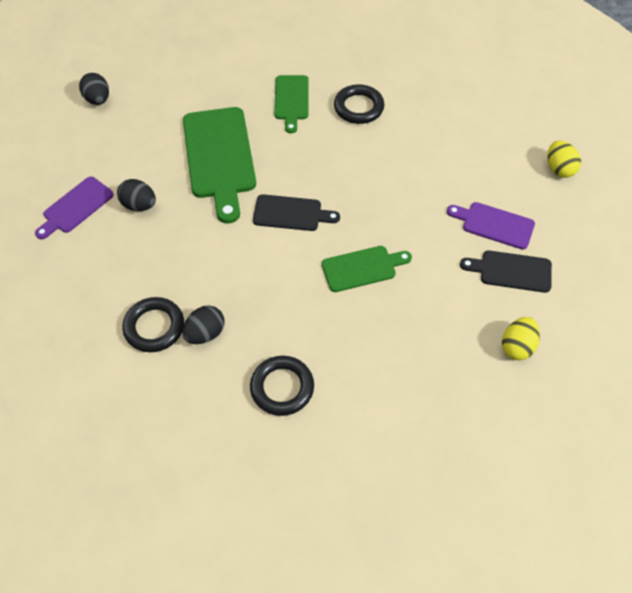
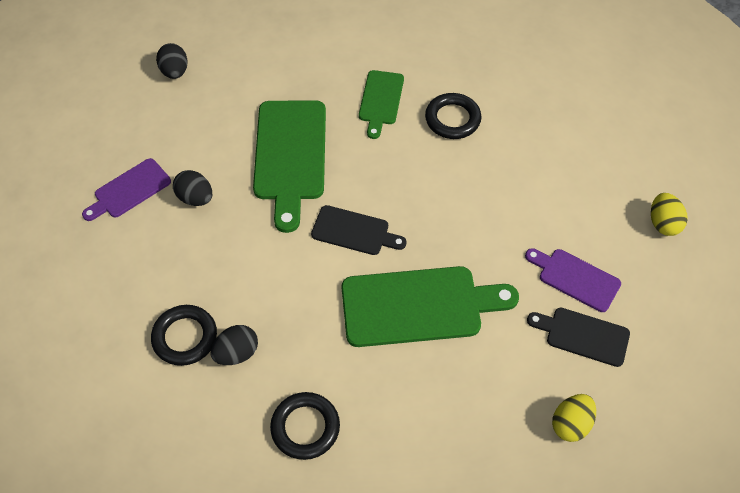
camera: 10 degrees right, 0 degrees up
(362, 268) = (419, 306): green cutting board -> green cutting board, size x1.78

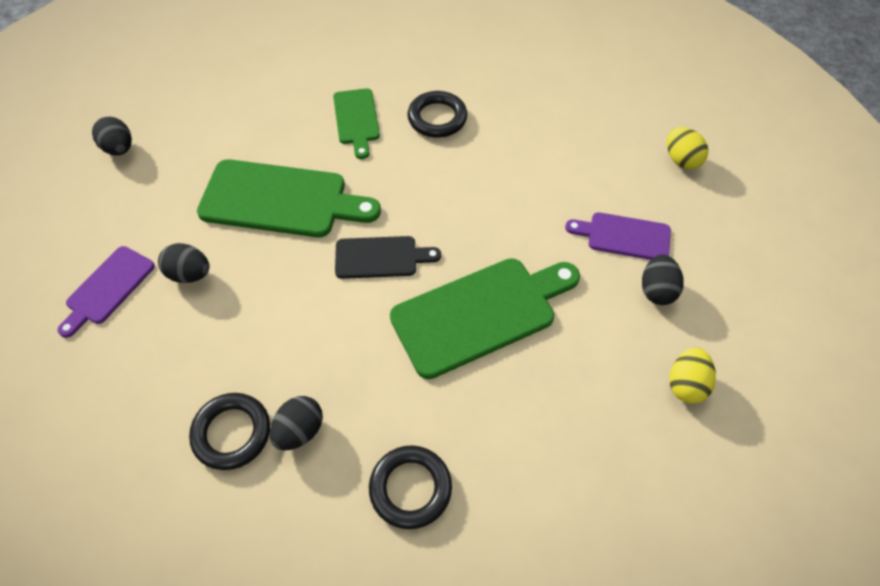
camera: 20 degrees left, 0 degrees up
(290, 156) = (281, 200): green cutting board -> green cutting board turned 60 degrees counterclockwise
(583, 335) = (656, 290): black cutting board -> black egg

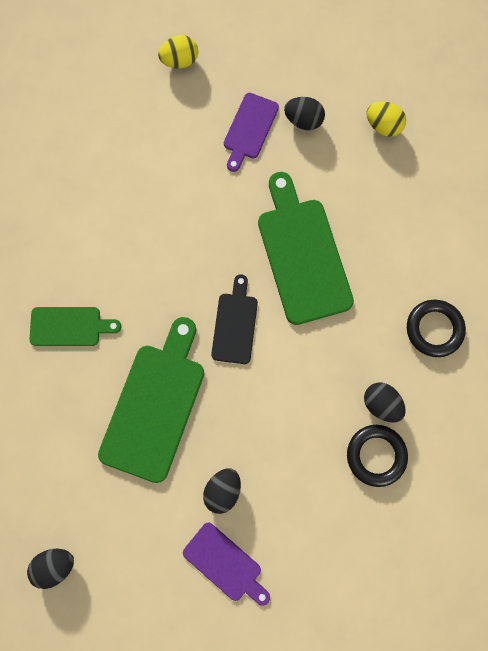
camera: 80 degrees left, 20 degrees up
(437, 118) = (85, 252): black ring -> none

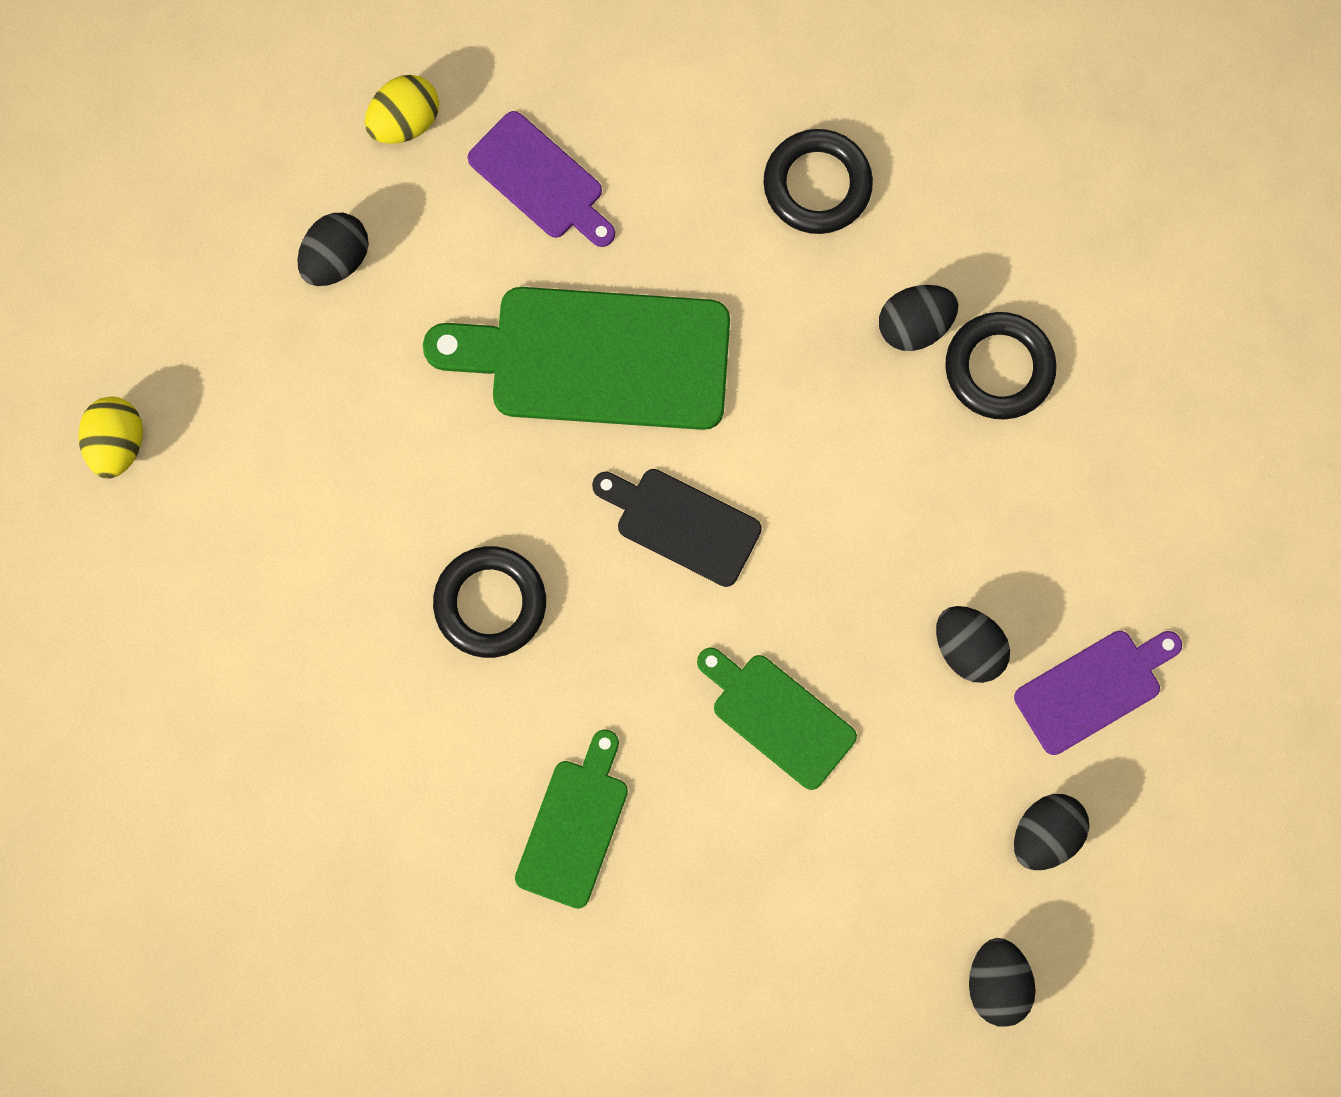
camera: 70 degrees left, 0 degrees up
(140, 564) = (1045, 834): none -> black egg
(155, 405) = (778, 716): green cutting board -> green cutting board, size x0.56
(164, 249) = (490, 603): none -> black ring
(249, 129) = (313, 364): purple cutting board -> purple cutting board (540, 180)

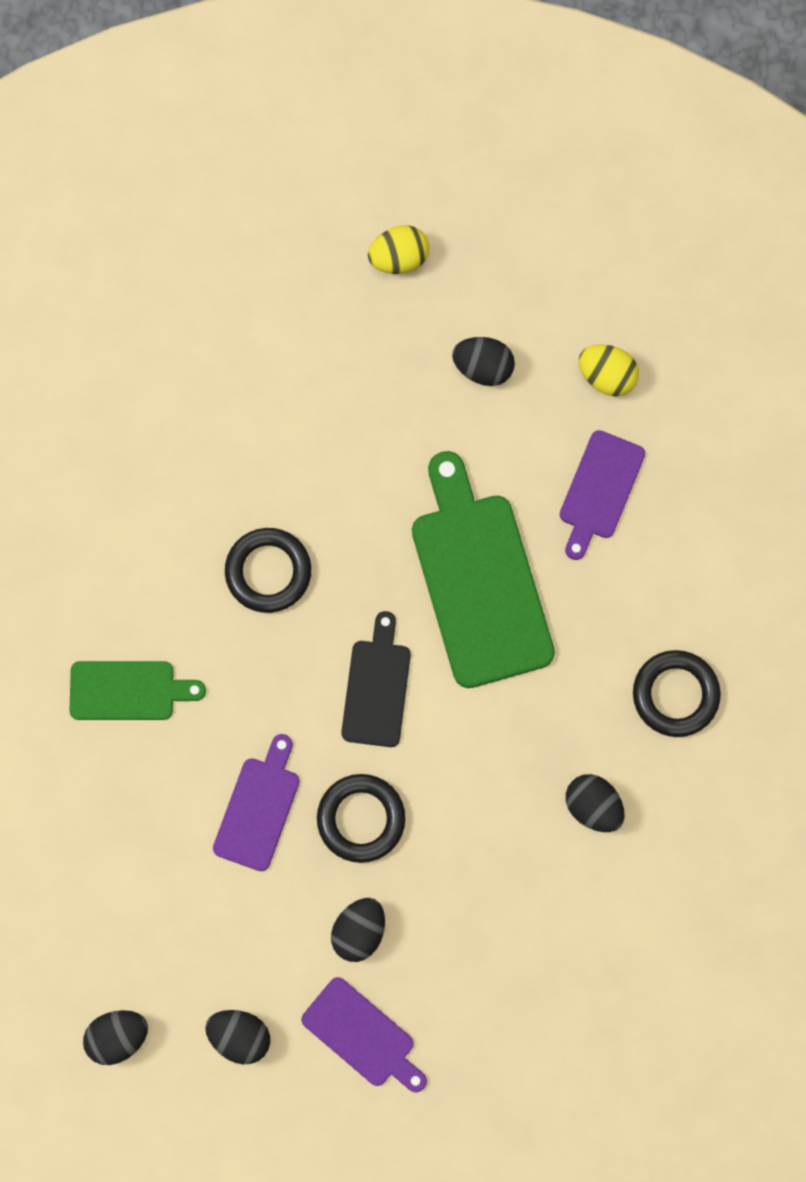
camera: 70 degrees right, 0 degrees up
(117, 444) = (290, 269): yellow egg -> yellow egg (399, 258)
(778, 716) = (259, 808): green cutting board -> purple cutting board
(999, 368) = (583, 881): black ring -> black ring (361, 819)

